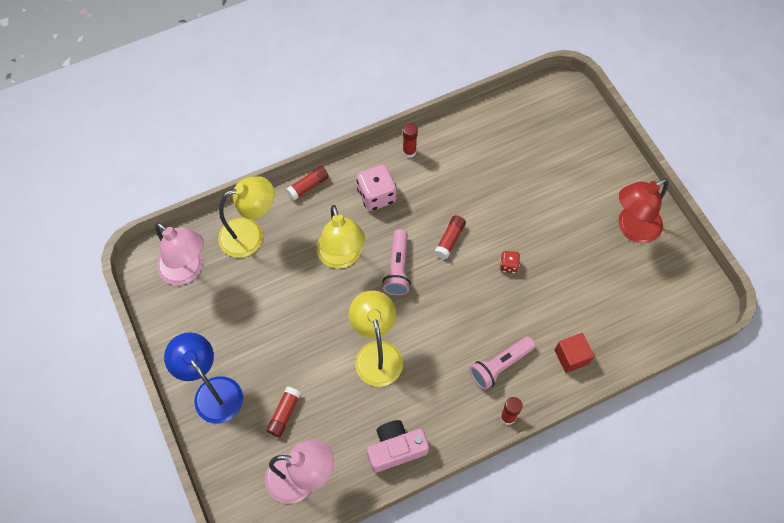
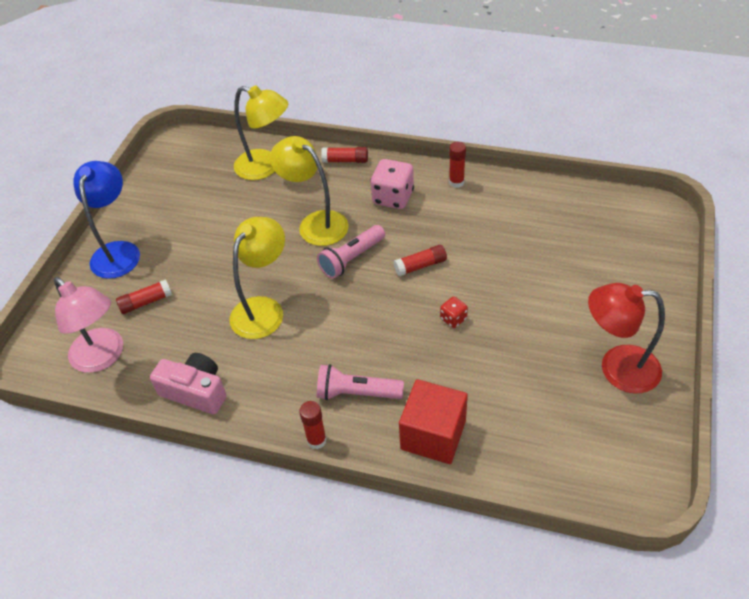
camera: 45 degrees right, 15 degrees down
(187, 271) = (195, 164): pink lamp -> none
(342, 257) = (315, 223): yellow lamp -> yellow lamp turned 105 degrees clockwise
(571, 357) = (433, 435): red cube -> red cube, size x1.55

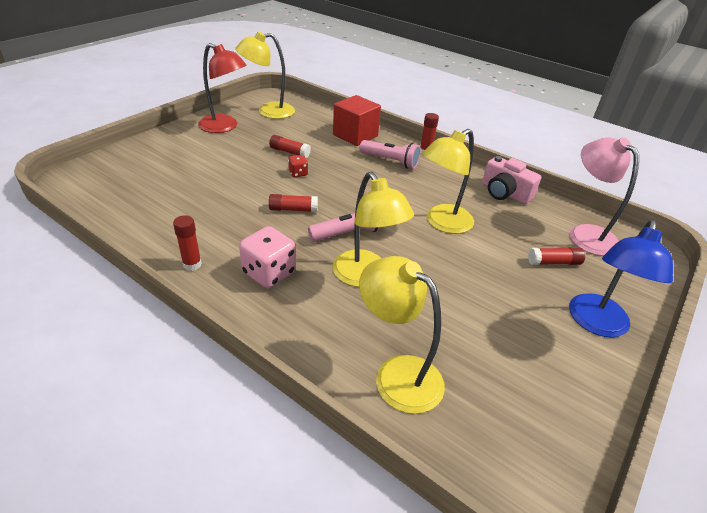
camera: 165 degrees left, 10 degrees down
(345, 160) = (288, 341): red glue stick -> red glue stick (289, 152)
(600, 439) = (268, 111): none -> yellow lamp

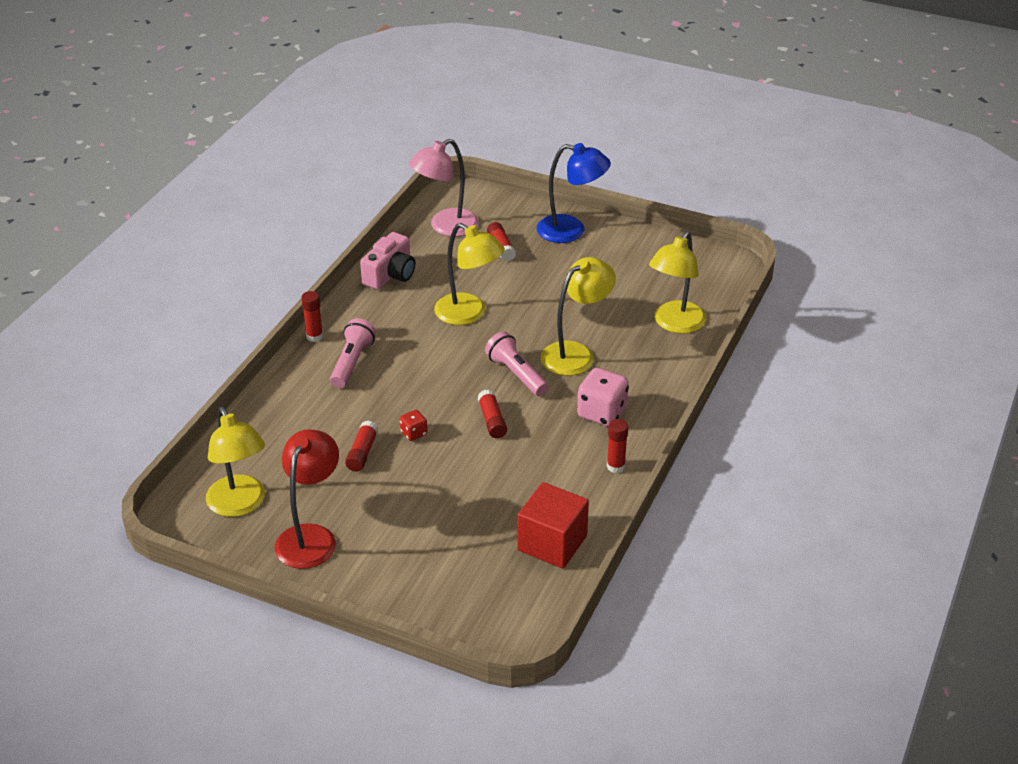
camera: 100 degrees left, 0 degrees up
(355, 135) = (290, 402): red cube -> red cube (552, 543)

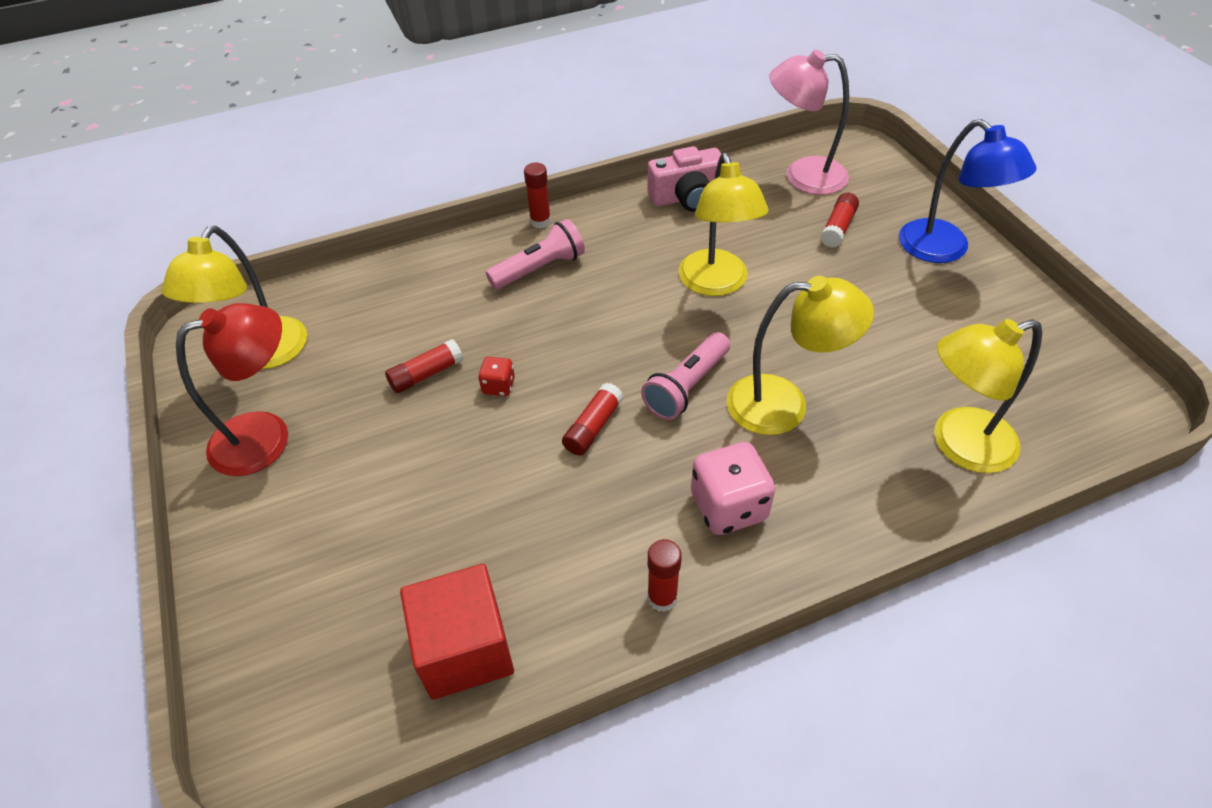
camera: 45 degrees right, 10 degrees up
(516, 374) = (686, 386): pink flashlight -> pink flashlight turned 150 degrees counterclockwise

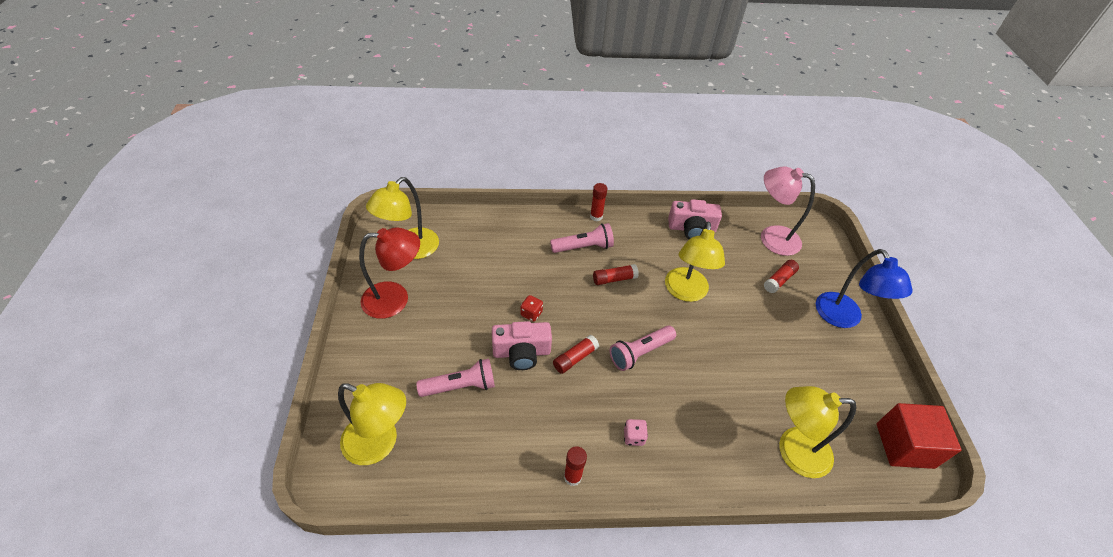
camera: 15 degrees right, 0 degrees up
(426, 374) = (494, 292): red glue stick -> red glue stick (614, 279)
(429, 529) = (460, 386): none -> pink flashlight
(464, 649) = (453, 463): red cube -> red cube (904, 445)
(507, 446) = (521, 352): none -> pink camera
(728, 507) = (634, 437): pink dice -> pink dice, size x0.52
(784, 404) = (694, 385): yellow lamp -> yellow lamp (380, 444)

